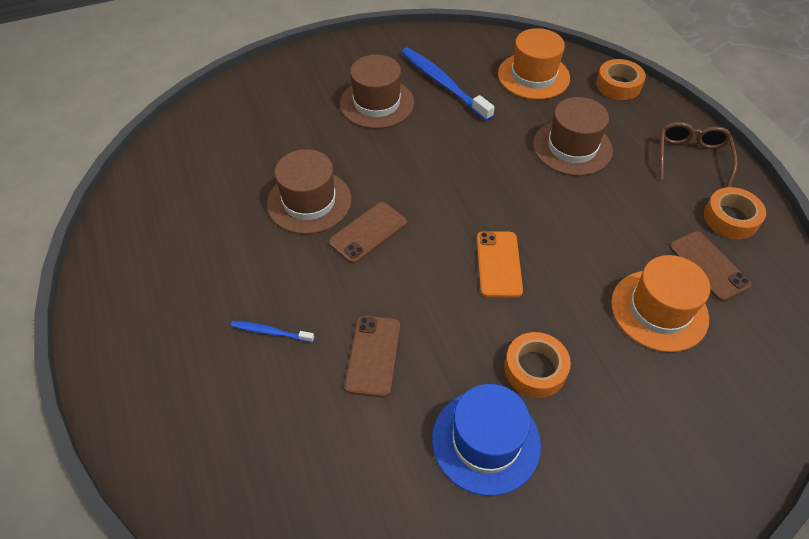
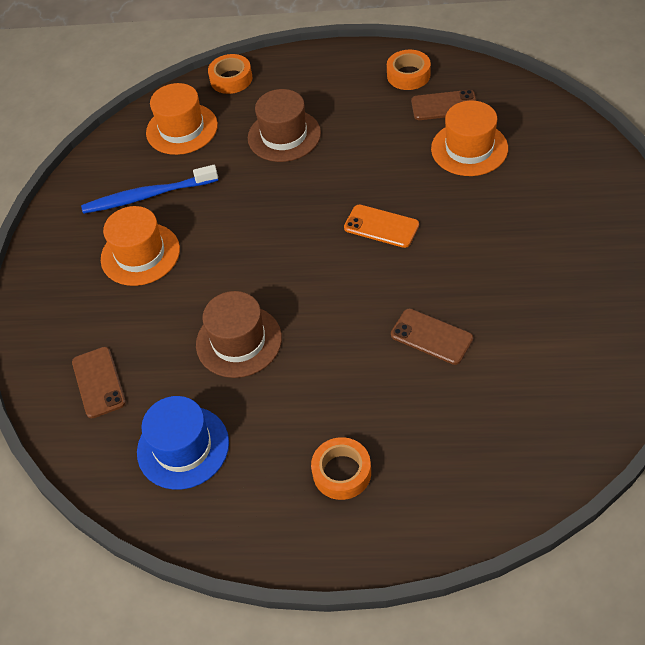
camera: 60 degrees left, 0 degrees up
(270, 332) = (374, 405): blue toothbrush -> none
(368, 232) = (301, 305): brown phone -> brown phone (98, 382)
(377, 103) = (140, 254): brown hat -> orange hat
(486, 441) = (535, 287): blue hat -> blue hat (183, 447)
(535, 369) = (487, 238): orange tape -> orange tape (342, 472)
(691, 157) = (338, 70): brown glasses -> none

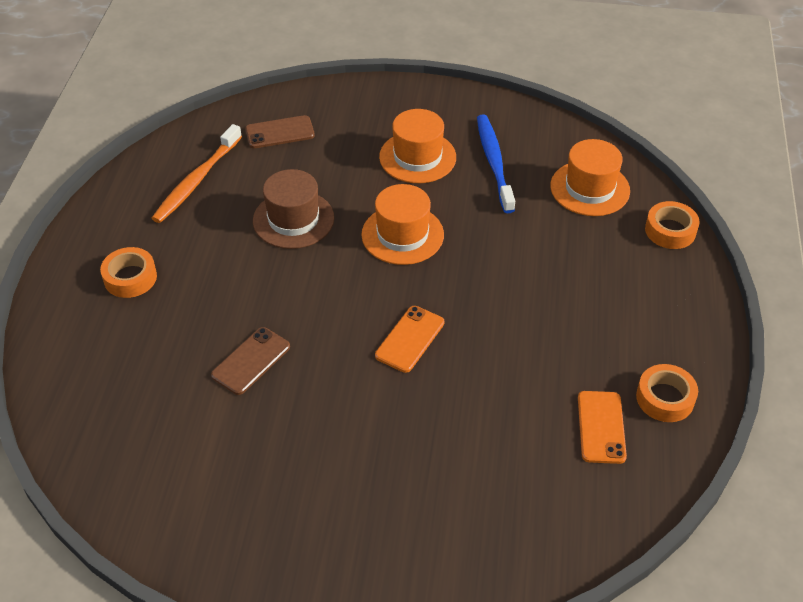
camera: 90 degrees right, 5 degrees down
(183, 447) = (196, 181): blue hat -> orange toothbrush
(284, 135) = (567, 270): brown hat -> none
(444, 106) = (601, 427): brown phone -> orange phone
(469, 148) = (518, 440): orange hat -> orange hat (402, 235)

